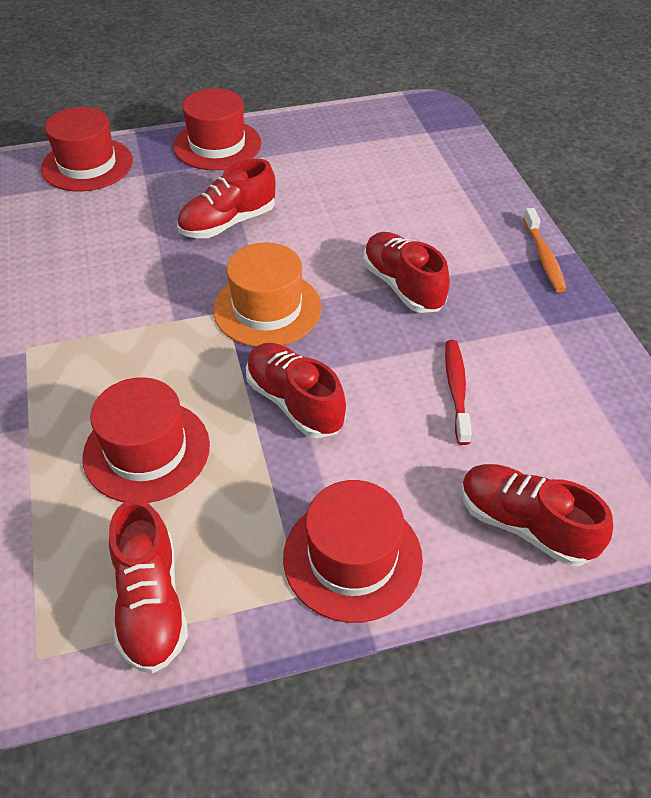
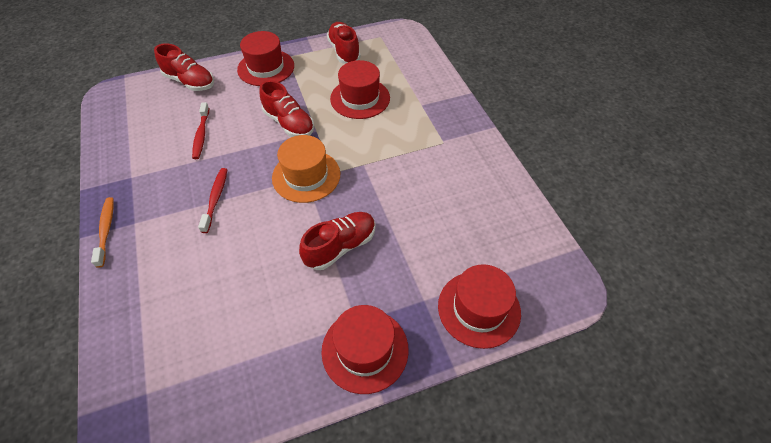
camera: 175 degrees right, 5 degrees up
(403, 286) = (216, 198): red shoe -> red toothbrush

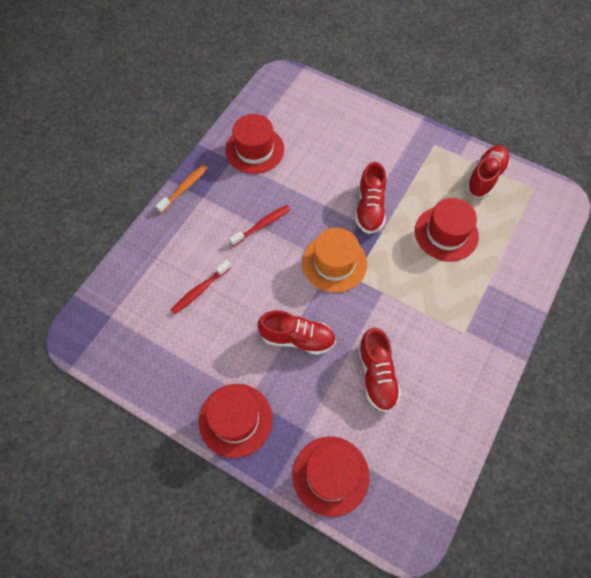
camera: 50 degrees right, 10 degrees up
(190, 82) = (341, 109): red shoe -> red shoe (376, 375)
(201, 135) = (303, 164): red toothbrush -> red toothbrush (200, 290)
(266, 68) = (407, 141): red hat -> red hat (254, 150)

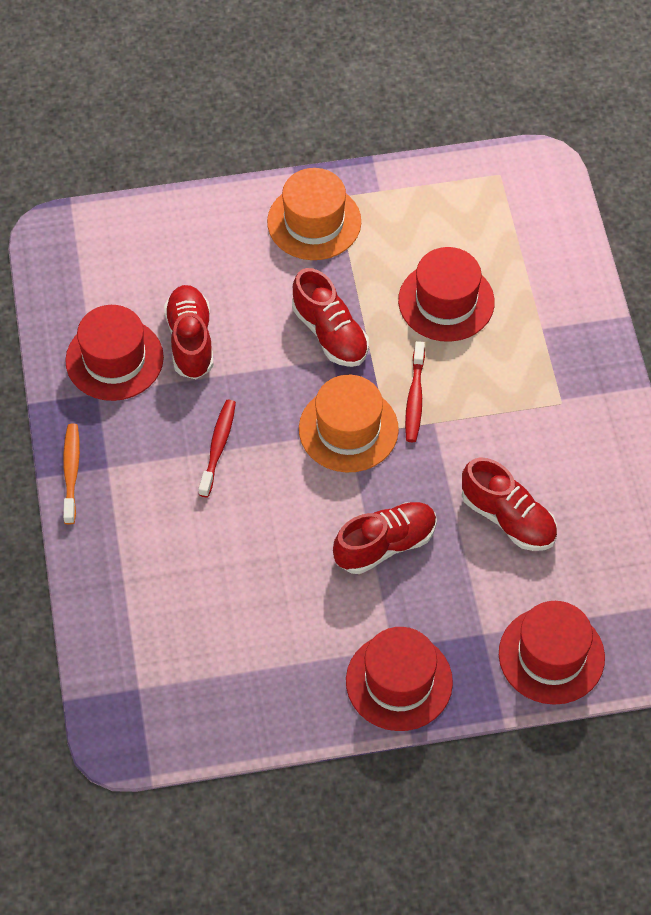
camera: 40 degrees left, 5 degrees down
(200, 290) = (218, 578): red toothbrush -> red toothbrush (414, 398)
(411, 149) = (314, 222): none -> orange hat
(485, 177) = (433, 199): red shoe -> red shoe (190, 340)

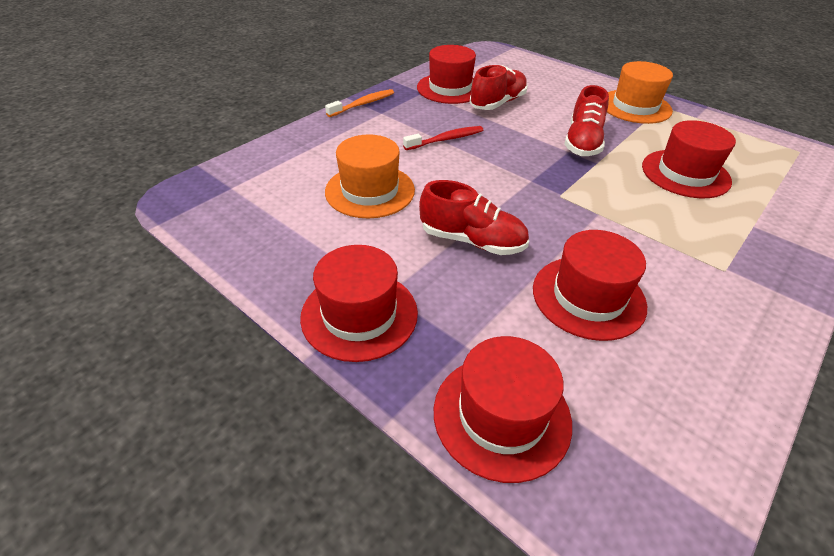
camera: 50 degrees right, 15 degrees down
(348, 429) = (533, 180): orange hat -> orange hat (370, 191)
(414, 398) = (600, 196): red toothbrush -> none
(508, 518) = (588, 297): red shoe -> red hat

